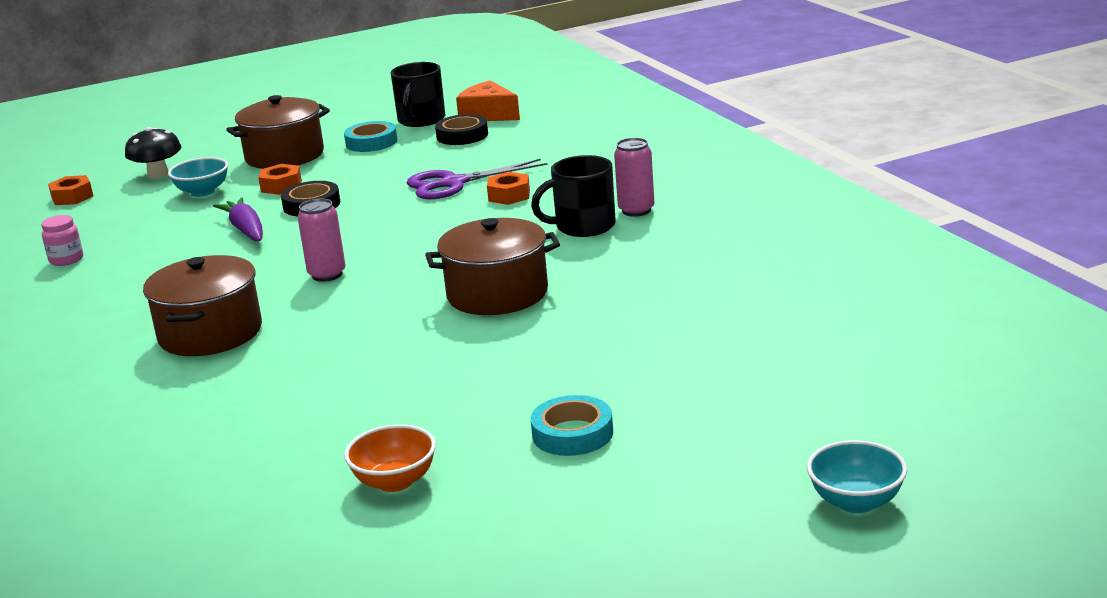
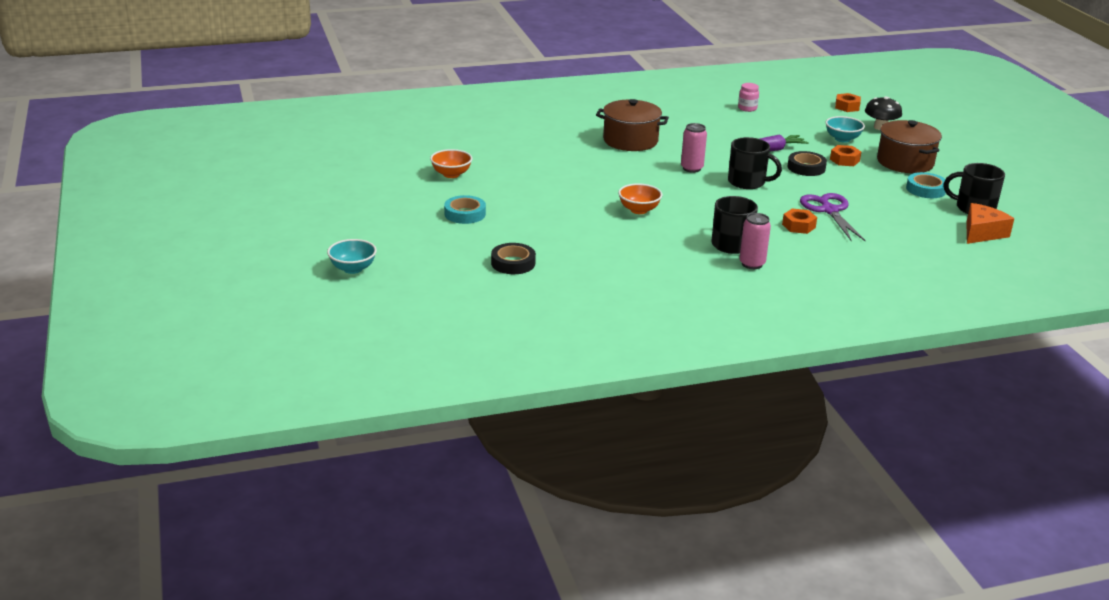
camera: 95 degrees right, 5 degrees up
(372, 234) = (747, 182): none -> black mug
(462, 135) = (932, 220): black tape -> black tape (513, 263)
(497, 294) = (639, 210): brown pot -> orange bowl

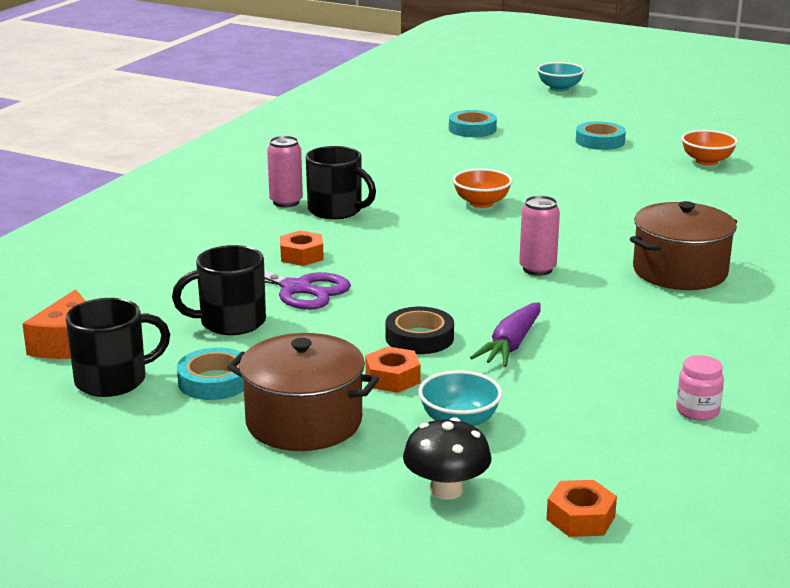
camera: 135 degrees right, 5 degrees down
(513, 263) = (472, 129): black tape -> turquoise tape
(747, 182) = (446, 281): black mug -> black mug (231, 322)

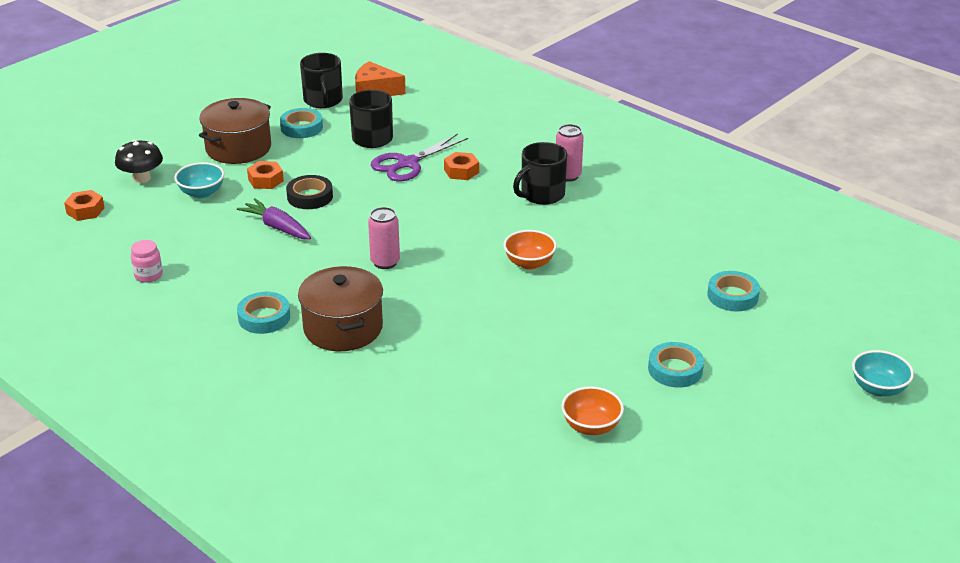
camera: 105 degrees right, 10 degrees up
(705, 316) = (264, 317): none -> turquoise tape

